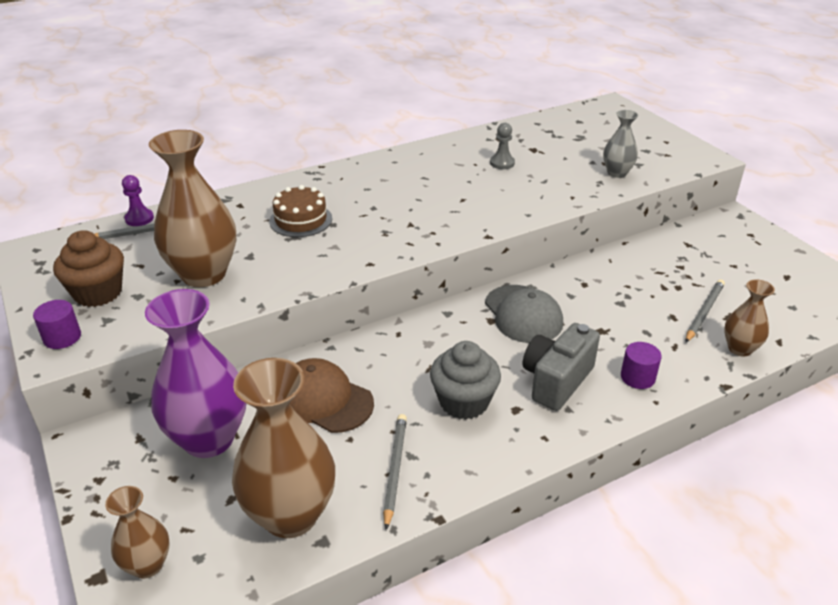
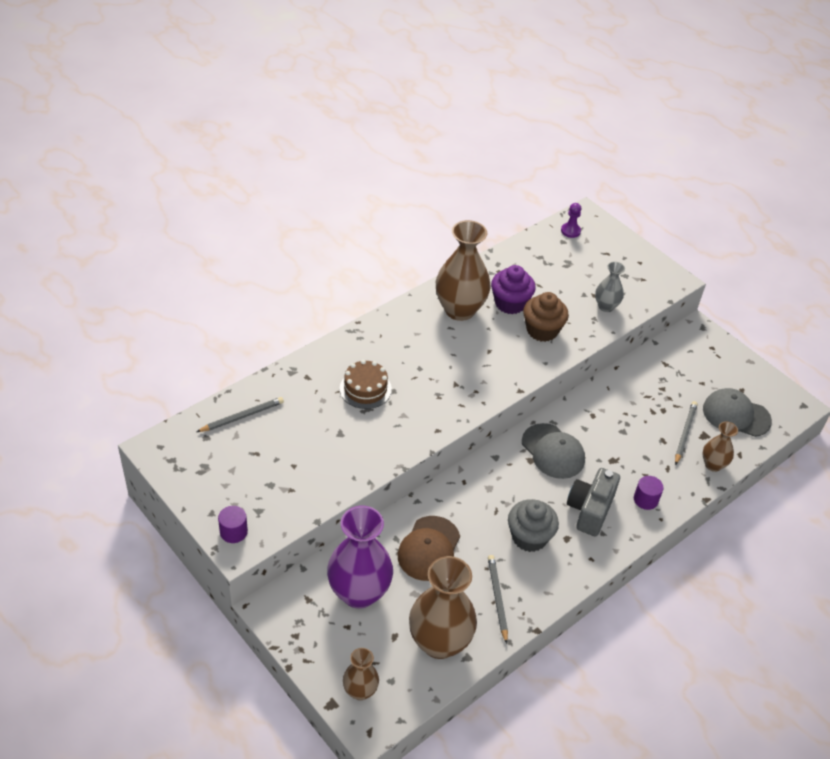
camera: 15 degrees left, 10 degrees up
(98, 293) = (237, 486): brown cupcake -> brown cupcake (542, 330)
(139, 218) = (229, 402): purple pawn -> purple pawn (570, 231)
(204, 274) = (312, 457): brown vase -> brown vase (459, 310)
(324, 400) = (429, 548): brown cap -> brown cap turned 90 degrees counterclockwise
(502, 163) = (510, 303): grey pawn -> purple cupcake
(777, 300) = (736, 415): none -> grey cap

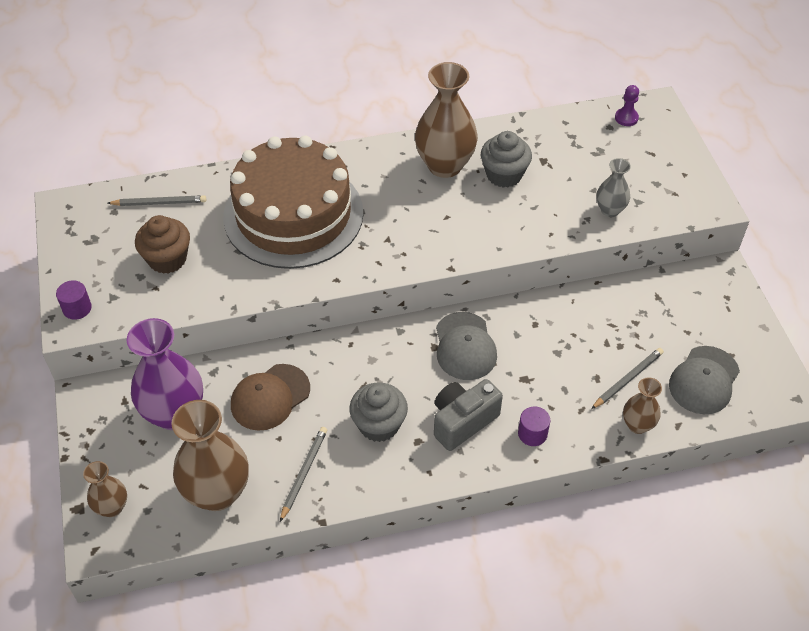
camera: 30 degrees right, 5 degrees up
(365, 389) = (293, 214): brown cake -> brown cake, size x2.45
(510, 303) = (504, 175): purple cupcake -> grey cupcake
(542, 330) = (519, 213): brown cupcake -> brown cupcake (167, 259)
(736, 415) = (704, 380): grey cap -> grey cap turned 105 degrees counterclockwise

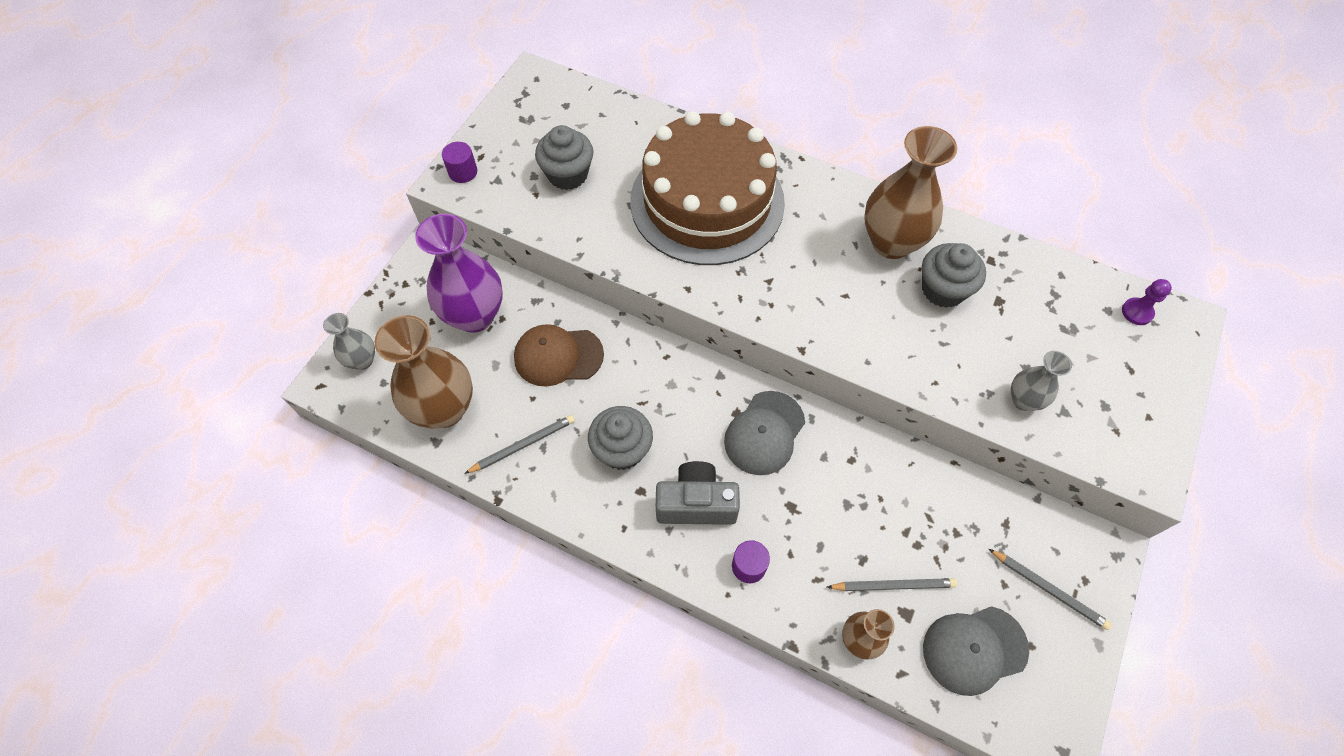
camera: 40 degrees right, 10 degrees up
(112, 507) = (362, 360): brown vase -> grey vase
(159, 203) = (607, 119): grey pencil -> grey pencil (1048, 589)
(167, 259) = (568, 174): brown cupcake -> grey cupcake

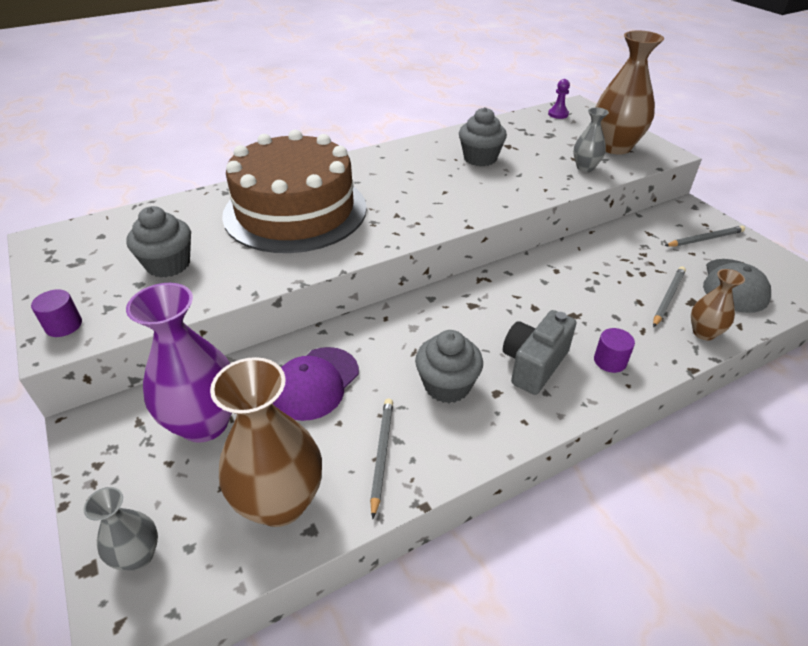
camera: 55 degrees left, 20 degrees down
(558, 356) = (315, 383): brown cap -> purple cap
(764, 433) = (501, 299): grey cap -> none
(891, 242) = (424, 159): brown vase -> brown vase (614, 147)

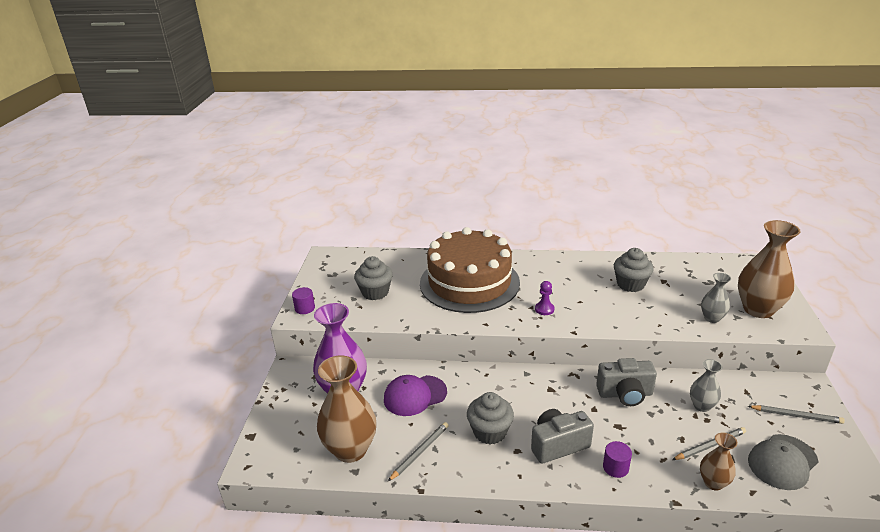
camera: 35 degrees right, 10 degrees down
(138, 556) = (273, 441): grey vase -> grey vase (701, 406)
(550, 279) = (625, 394): none -> grey camera
(558, 114) = (735, 266): purple pawn -> purple pawn (544, 309)

